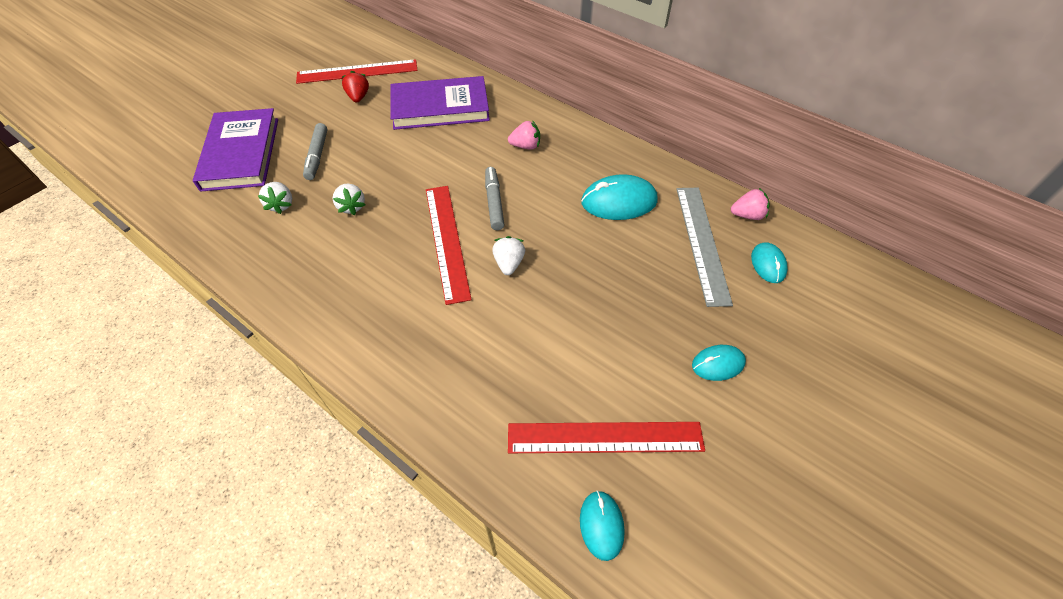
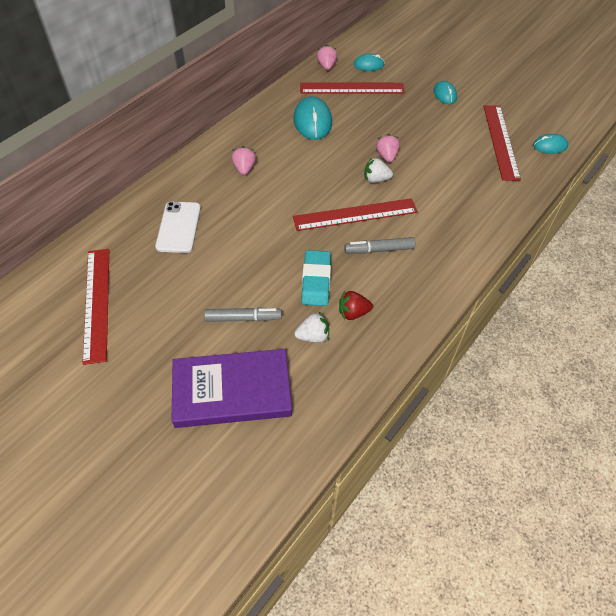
camera: 90 degrees left, 0 degrees up
(352, 206) = (316, 280): white strawberry -> turquoise eraser
(358, 97) = (147, 296): red strawberry -> red strawberry (353, 313)
(440, 107) = (179, 227): purple book -> white phone
(494, 202) = (312, 188): grey marker -> grey marker (379, 250)
(555, 277) = (386, 156): none -> pink strawberry
(702, 243) = (352, 88): grey ruler -> red ruler

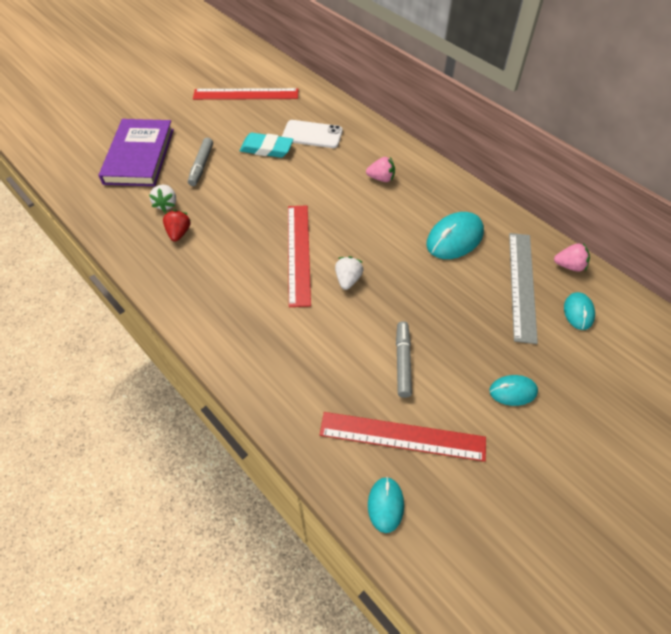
camera: 100 degrees right, 0 degrees up
(312, 121) = (454, 238): turquoise mouse -> turquoise mouse turned 45 degrees counterclockwise
(316, 280) = (224, 213): turquoise eraser -> turquoise eraser (266, 148)
(352, 88) = (522, 285): red ruler -> grey ruler
(379, 250) = (245, 264): grey marker -> grey marker (402, 362)
(386, 156) = (386, 297): pink strawberry -> none

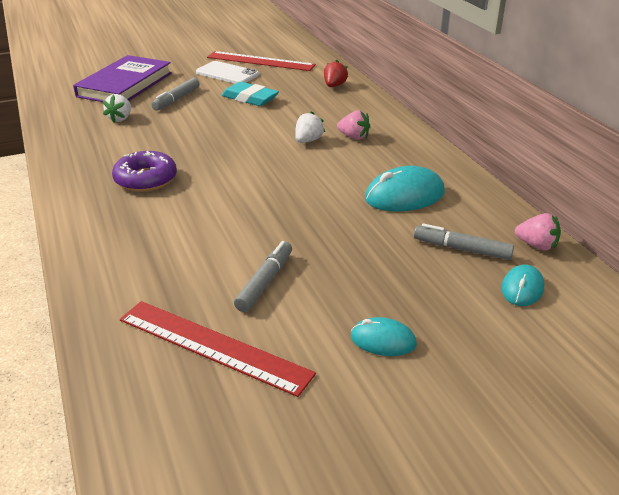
camera: 20 degrees right, 20 degrees down
(179, 233) = (114, 139): red strawberry -> red strawberry (334, 86)
(240, 276) = (146, 179): none -> purple donut
(298, 253) = (220, 174): red ruler -> none
(312, 135) = (304, 96): white phone -> white phone (227, 73)
(348, 280) = (256, 204): white strawberry -> white strawberry (308, 141)
(385, 505) = (143, 403): turquoise mouse -> none
(522, 285) = (462, 249): grey ruler -> grey marker

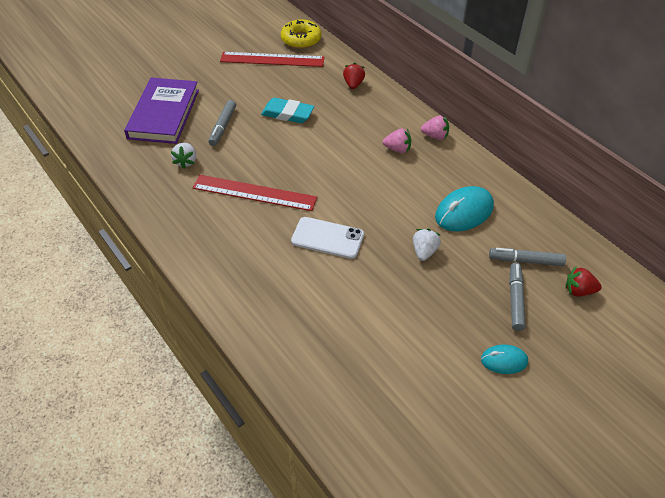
camera: 15 degrees left, 15 degrees up
(146, 179) = (250, 234): purple donut -> none
(213, 346) = (391, 393): red ruler -> red ruler (254, 193)
(227, 73) = (250, 82): white phone -> white phone (327, 238)
(265, 282) = (399, 325): grey marker -> grey marker (515, 299)
(299, 51) = (301, 39): none -> yellow donut
(308, 141) = (362, 161): white strawberry -> white strawberry (424, 251)
(522, 288) = (579, 291): turquoise mouse -> red strawberry
(536, 245) = (575, 245): pink strawberry -> pink strawberry (435, 136)

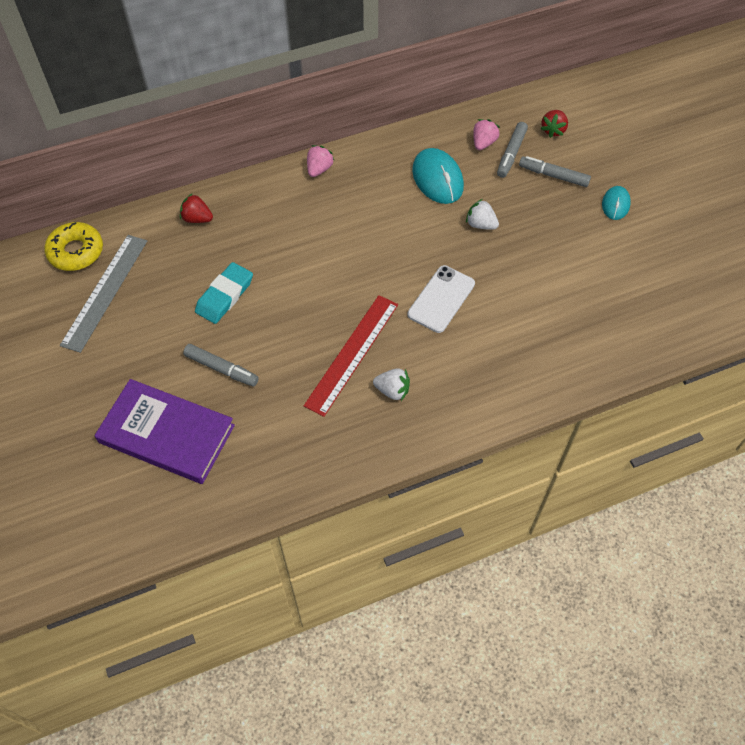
camera: 75 degrees left, 10 degrees up
(186, 161) = (273, 418): white strawberry -> white strawberry (392, 390)
(272, 59) = (105, 292): red ruler -> grey ruler
(397, 149) = (328, 207): pink strawberry -> pink strawberry (483, 143)

